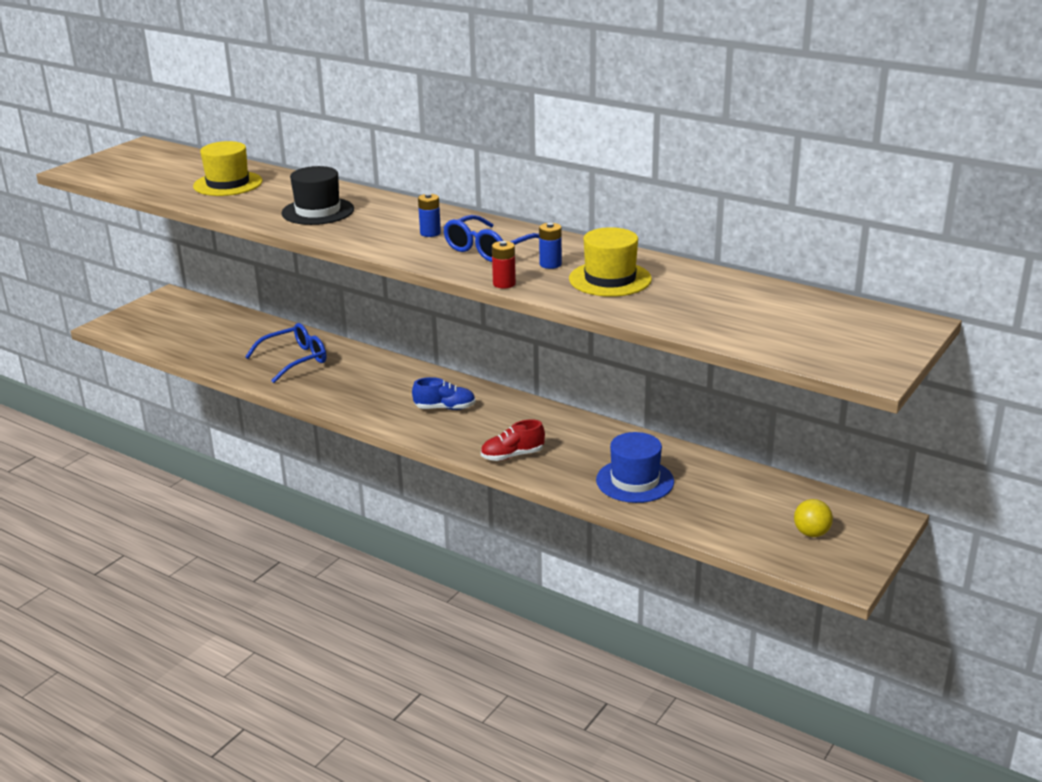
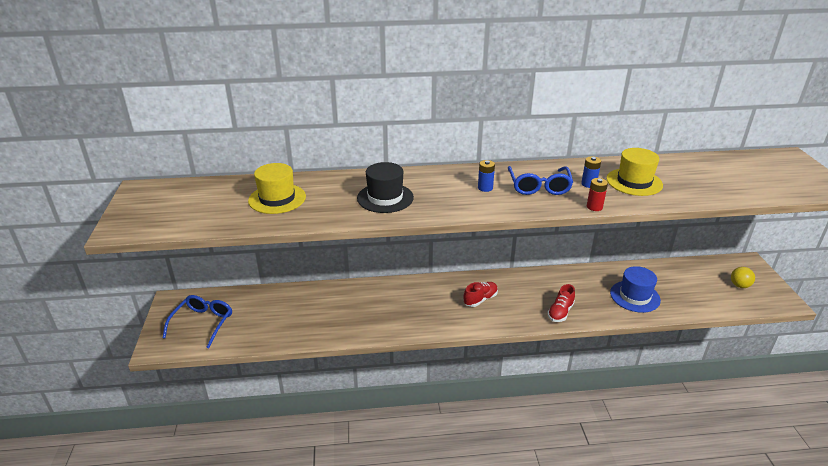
camera: 40 degrees left, 5 degrees up
(294, 360) = (341, 310): blue glasses -> blue glasses (202, 324)
(445, 408) = (480, 299): blue shoe -> red shoe

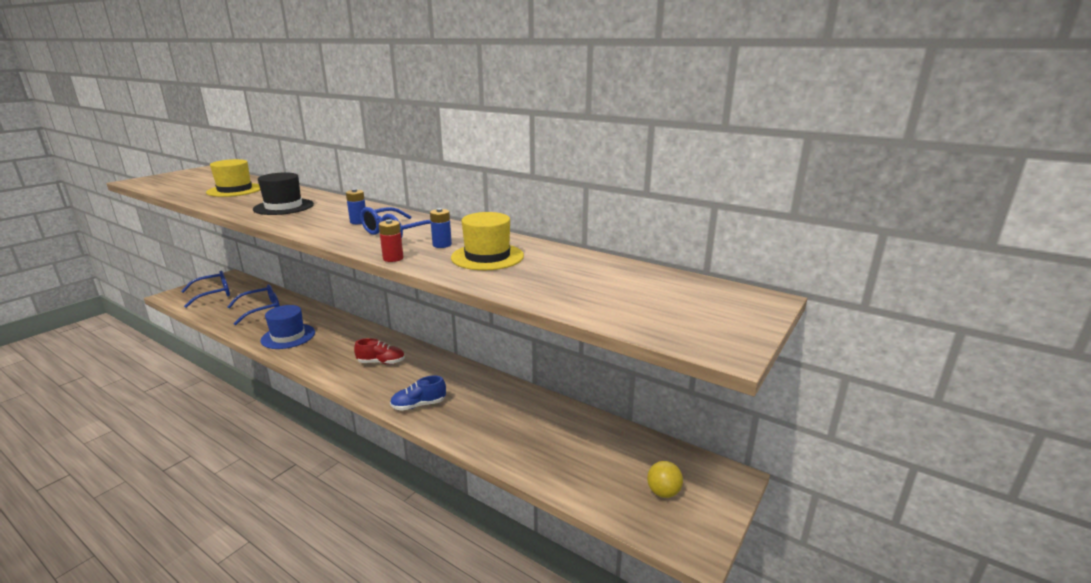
camera: 40 degrees right, 10 degrees down
(290, 312) = (261, 310): none -> blue glasses
(560, 312) = (418, 405): red shoe -> blue shoe
(635, 296) = (514, 432): blue hat -> blue hat (288, 336)

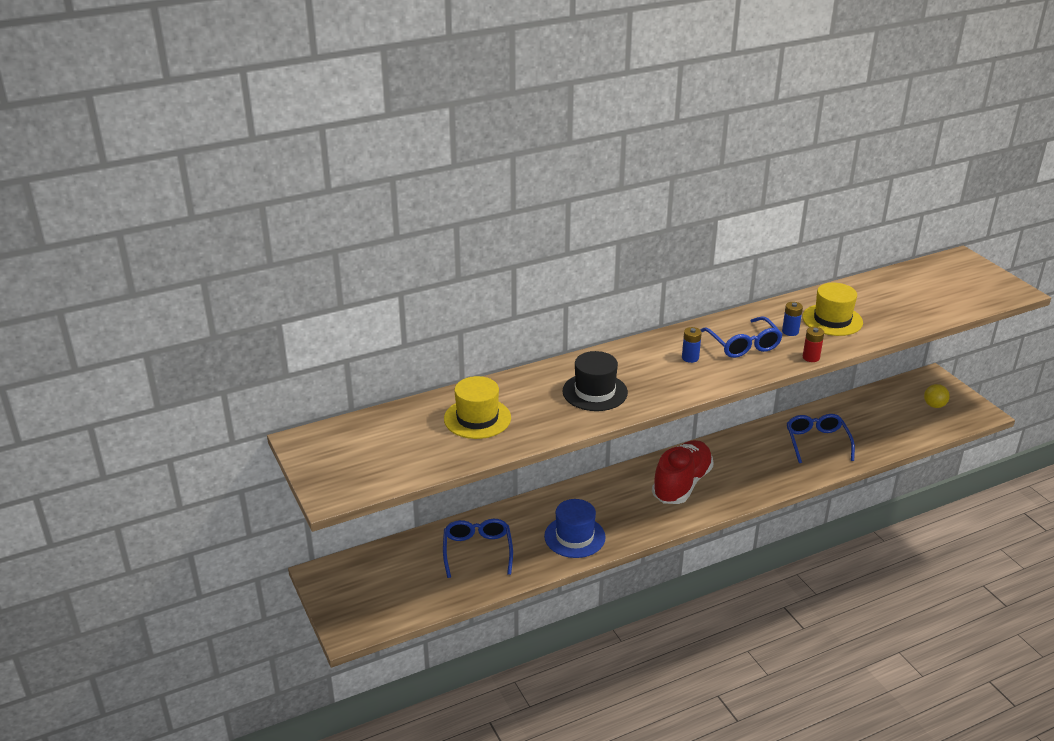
camera: 60 degrees left, 10 degrees up
(212, 294) = (381, 591): blue glasses -> blue glasses (817, 443)
(381, 362) = (681, 484): red shoe -> red shoe, size x1.88
(418, 405) = (773, 478): blue shoe -> none

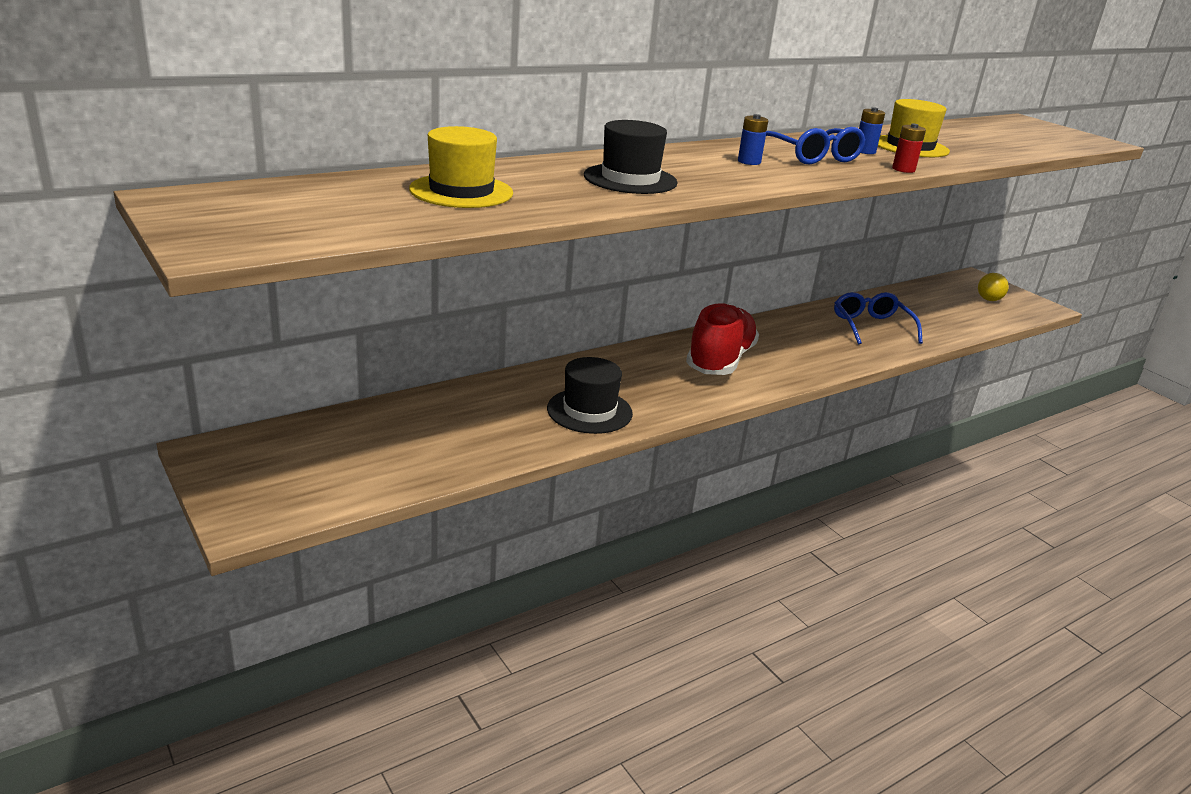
camera: 10 degrees left, 5 degrees down
(477, 551) = (452, 426): blue glasses -> none
(574, 537) = (589, 411): blue hat -> black hat

